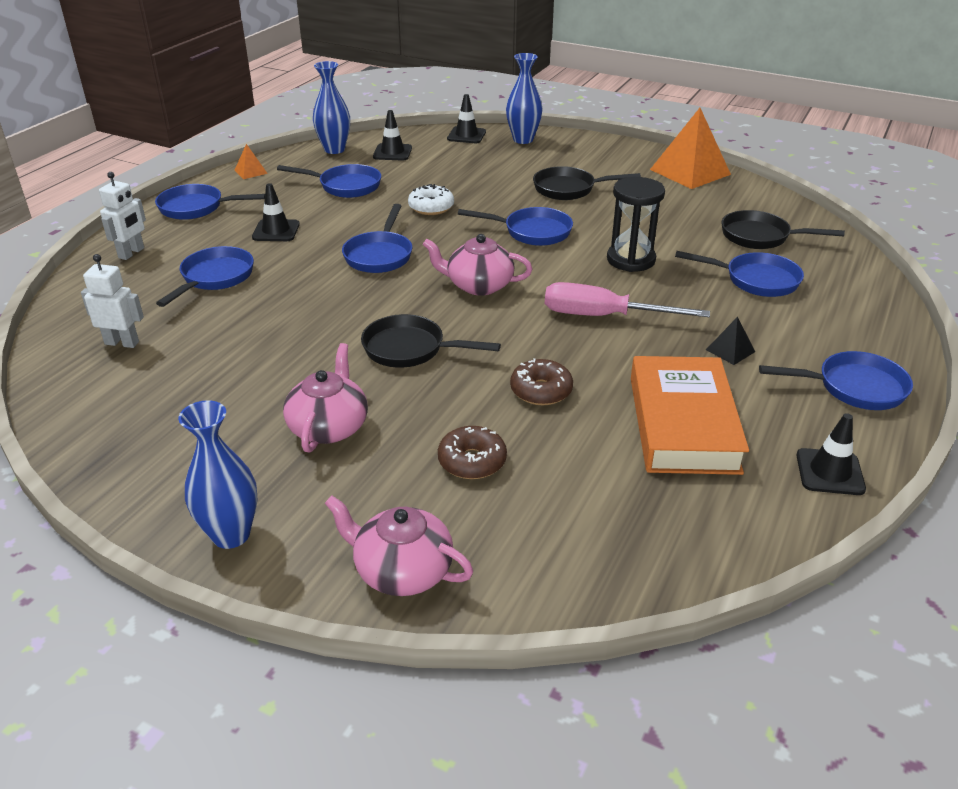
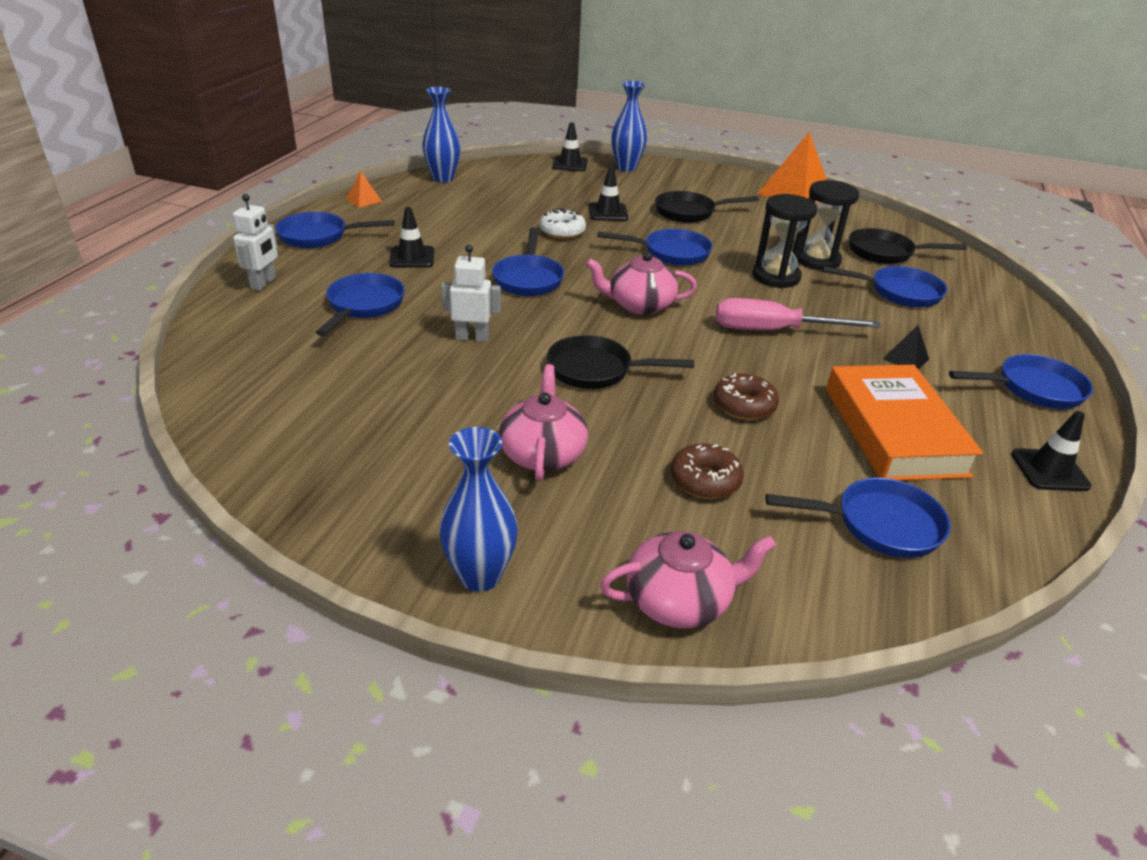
camera: 10 degrees left, 0 degrees up
(122, 343) = (285, 376): white robot -> white robot (472, 337)
(345, 186) = (467, 213): blue pan -> blue pan (879, 524)
(392, 152) = (503, 180): black traffic cone -> black traffic cone (608, 212)
(402, 570) = (679, 600): pink teapot -> pink teapot turned 150 degrees clockwise
(682, 243) = (817, 260): none -> black hourglass

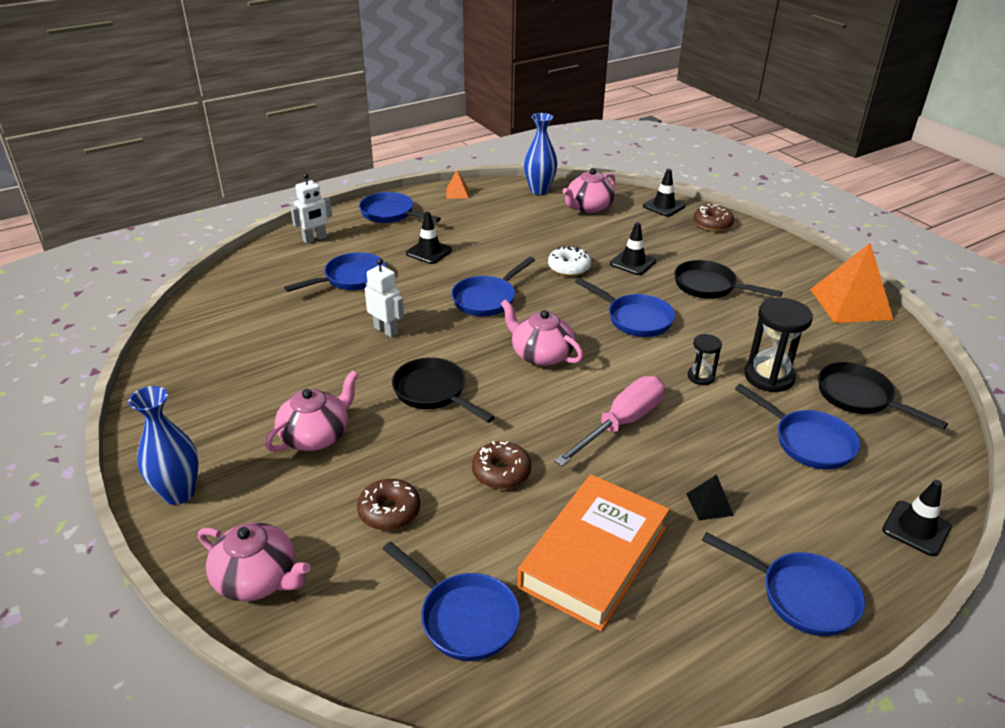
camera: 40 degrees right, 0 degrees up
(508, 180) = (588, 207): none -> pink teapot
(626, 168) = (712, 224): blue vase -> brown donut
(773, 331) = (621, 423): pink screwdriver -> pink screwdriver turned 90 degrees clockwise
(776, 277) = (701, 377): black hourglass -> black hourglass, size x0.55
(1049, 470) = (687, 670): black traffic cone -> black traffic cone (916, 528)

